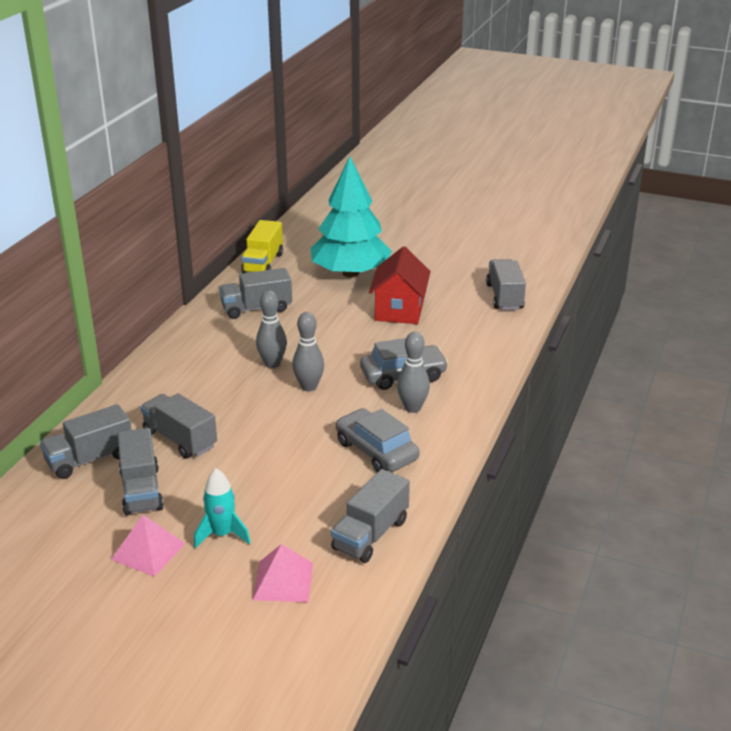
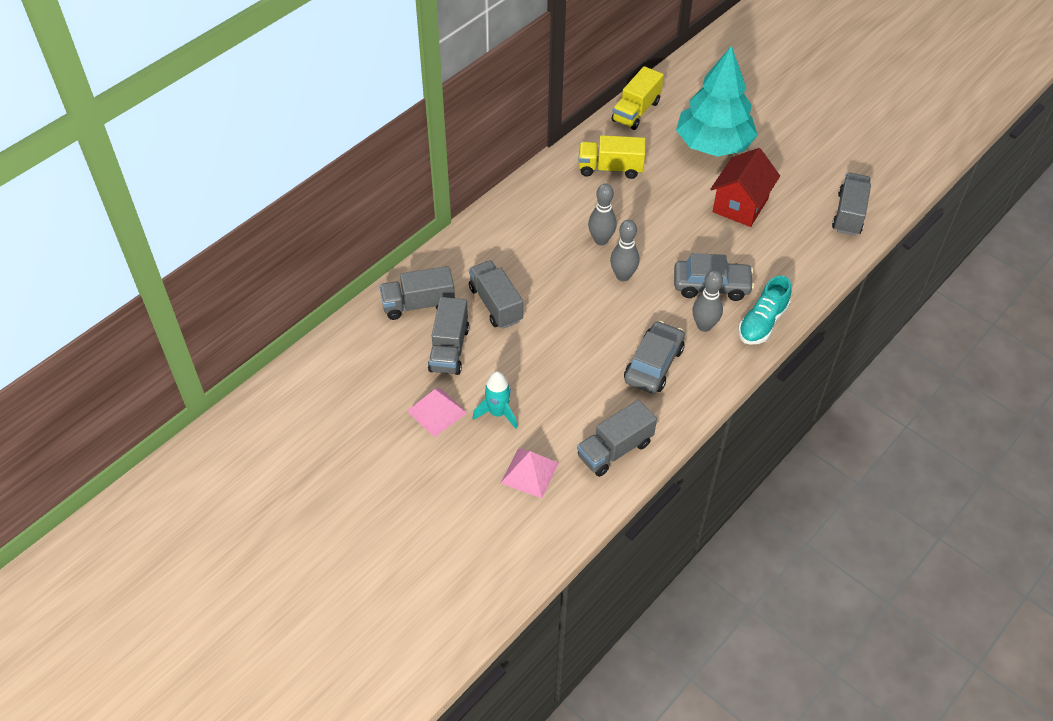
camera: 20 degrees right, 20 degrees up
(256, 308) = (610, 168): grey truck -> yellow truck
(376, 451) = (653, 364): grey car -> grey car turned 45 degrees clockwise
(469, 393) = (762, 323): none -> turquoise shoe

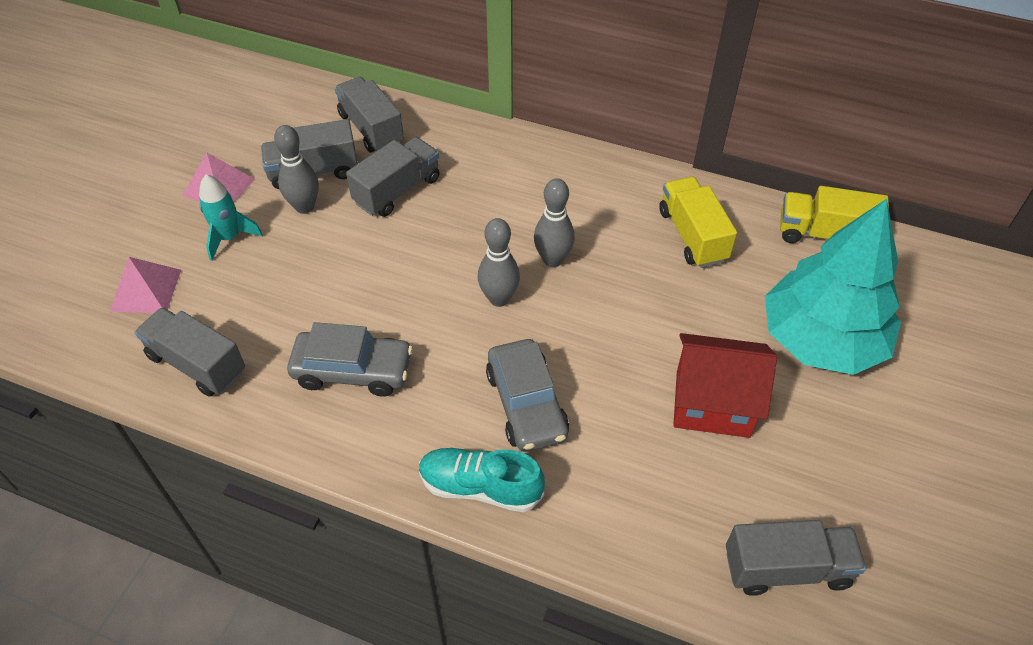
camera: 70 degrees right, 0 degrees up
(704, 326) = (445, 413): grey bowling pin -> grey bowling pin (304, 207)

